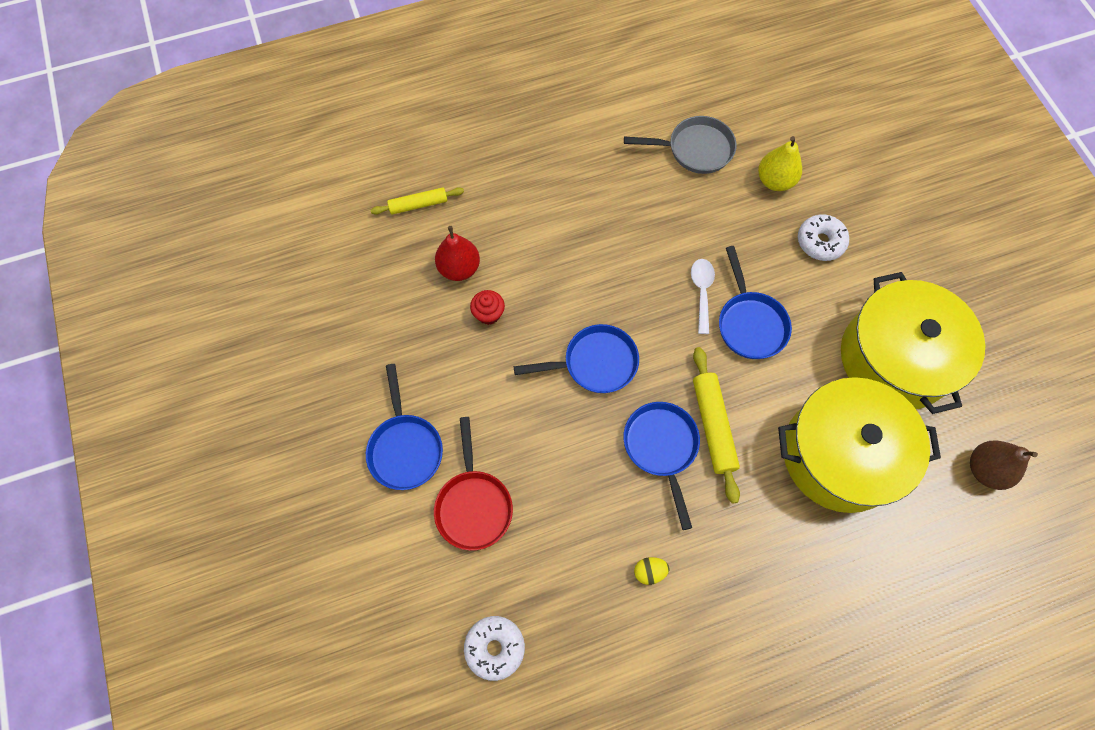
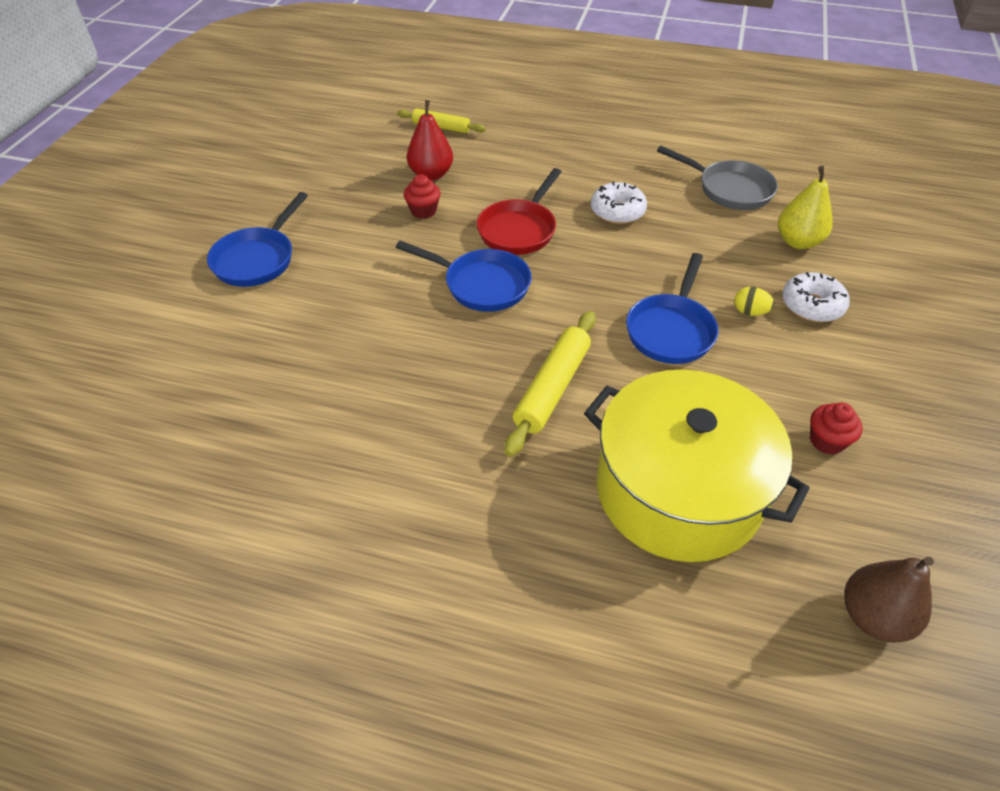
camera: 35 degrees right, 20 degrees down
(473, 505) = (265, 325): red pan -> red pan (519, 230)
(495, 647) = (158, 437): white donut -> white donut (617, 211)
(649, 571) = (364, 468): yellow egg -> yellow egg (750, 312)
(661, 447) = (481, 377): blue pan -> none
(701, 292) = (641, 284): white spoon -> none
(895, 358) = (826, 441): yellow pot -> red cupcake

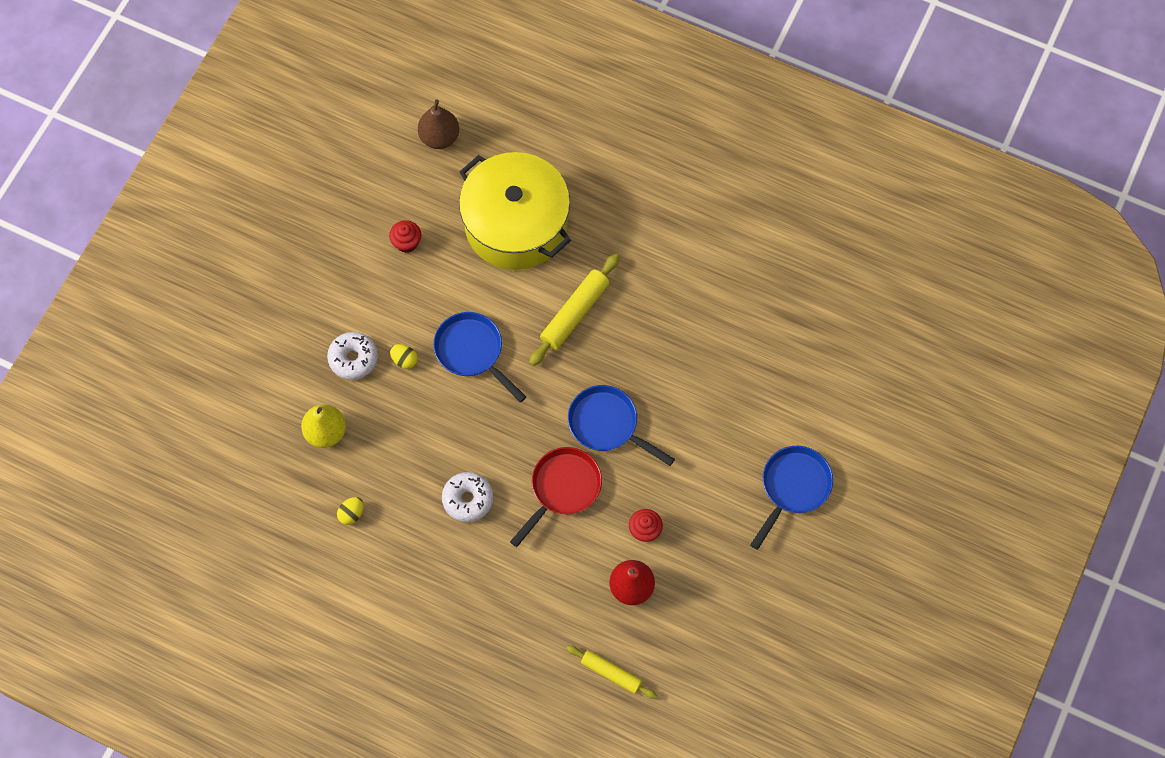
camera: 170 degrees left, 20 degrees up
(671, 330) = (472, 352): blue pan -> blue pan turned 75 degrees counterclockwise
(730, 189) = (351, 514): grey pan -> yellow egg

